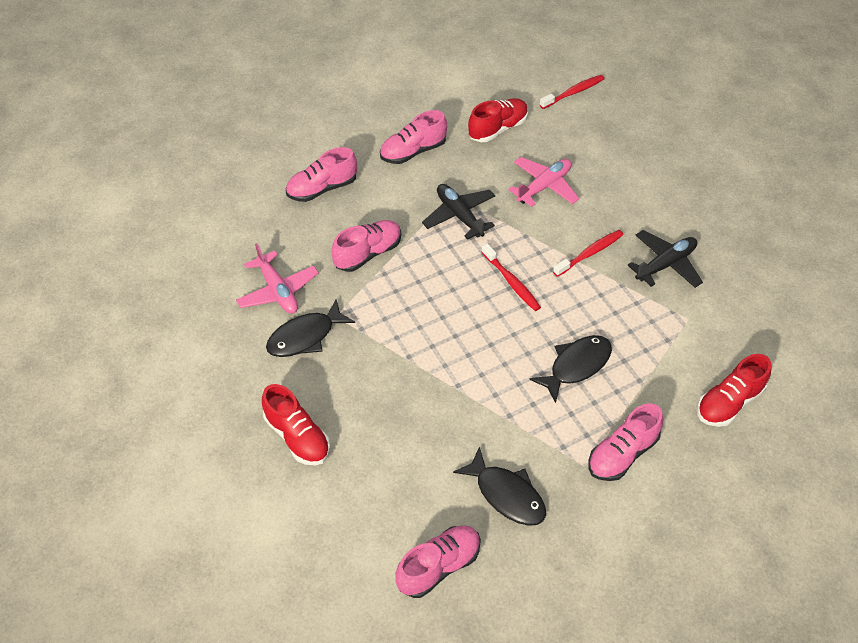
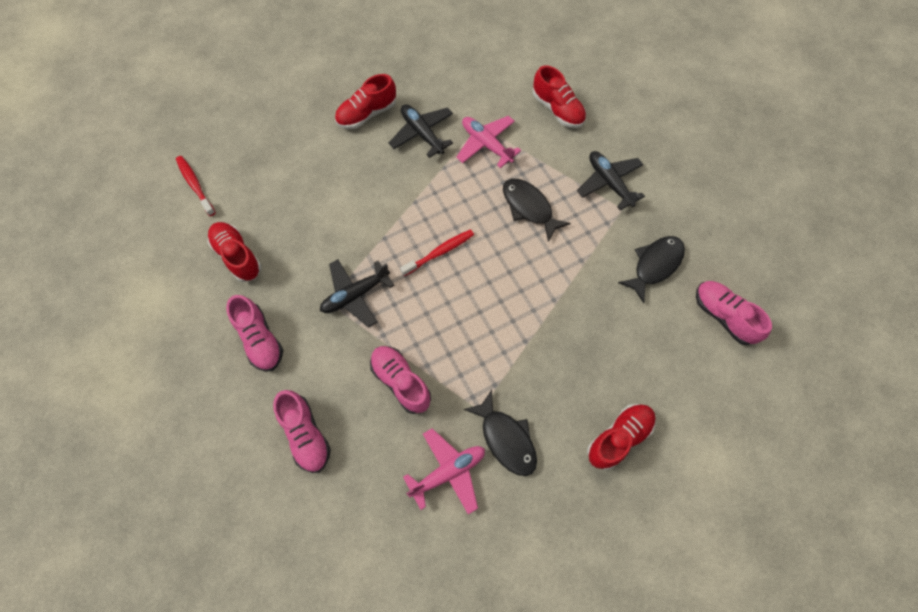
camera: 90 degrees left, 15 degrees up
(544, 186) = (323, 219): pink plane -> pink plane (486, 144)
(589, 253) = (408, 188): red toothbrush -> none
(622, 454) = (609, 183): pink shoe -> black plane
(684, 215) = (367, 114): none -> red shoe

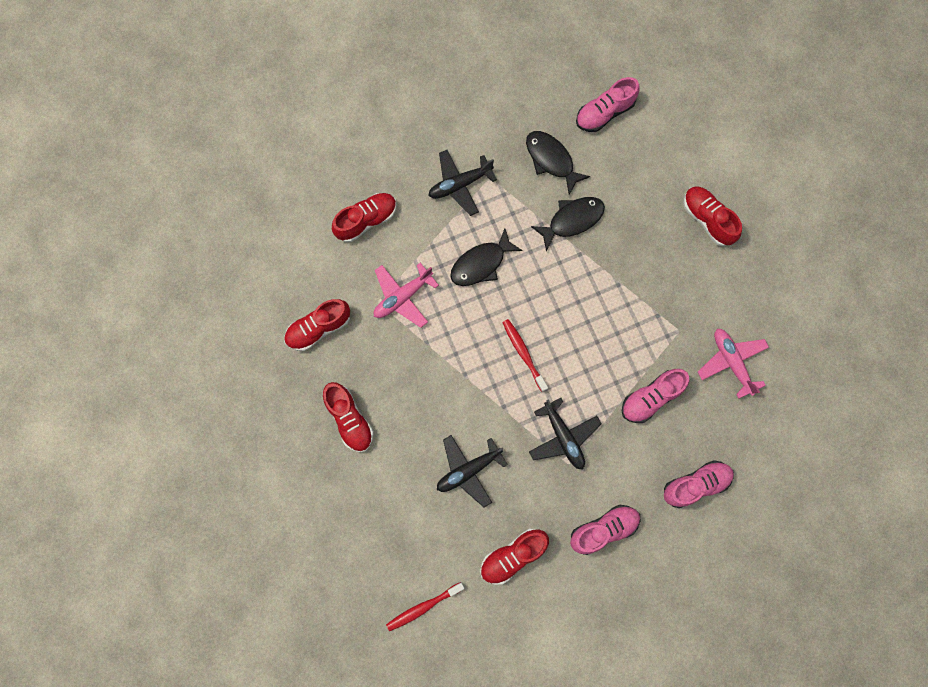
camera: 85 degrees left, 10 degrees up
(422, 134) = (382, 361): black plane -> black plane (468, 470)
(449, 83) = (319, 328): none -> red shoe
(506, 438) = (705, 311): black fish -> black fish (572, 220)

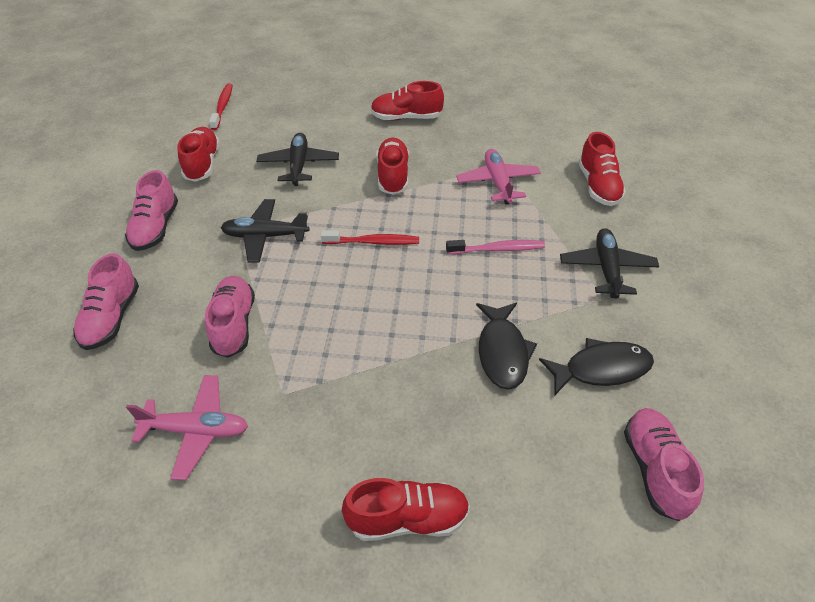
camera: 120 degrees right, 30 degrees down
(319, 328) = (503, 126): red shoe -> red shoe (393, 176)
(481, 263) = (497, 249): black fish -> pink toothbrush

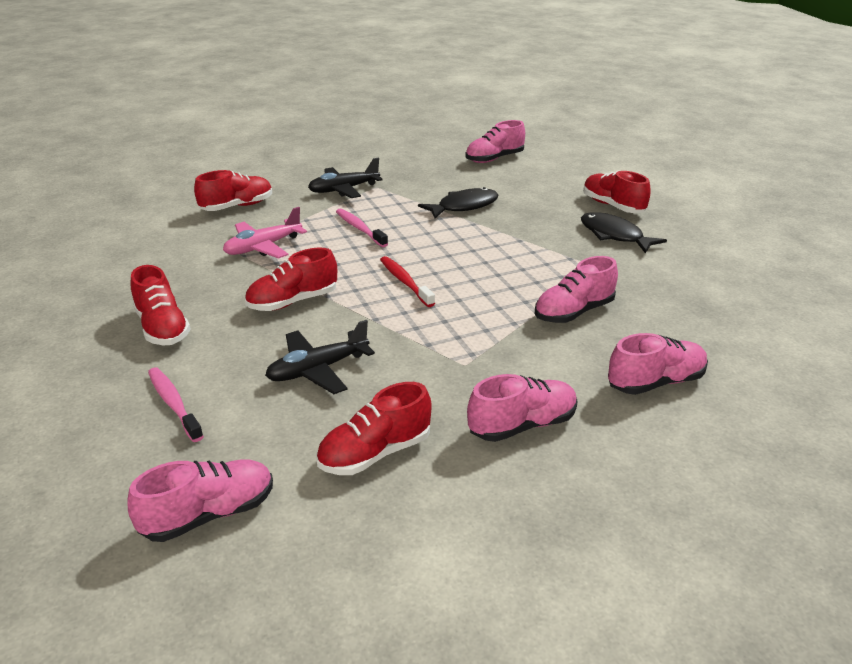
camera: 120 degrees left, 15 degrees down
(196, 430) = (672, 287): pink plane -> none
(222, 107) = (209, 514): red toothbrush -> pink shoe
(265, 236) = (456, 342): black plane -> none
(319, 110) = (174, 404): none -> pink toothbrush
(601, 369) = (441, 179): black fish -> black fish (614, 235)

